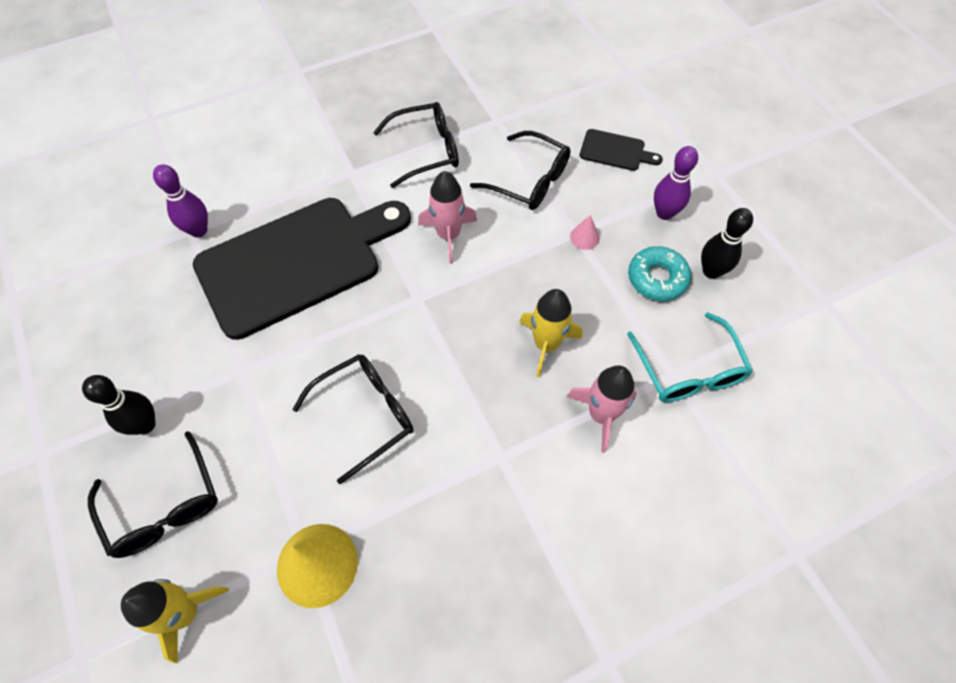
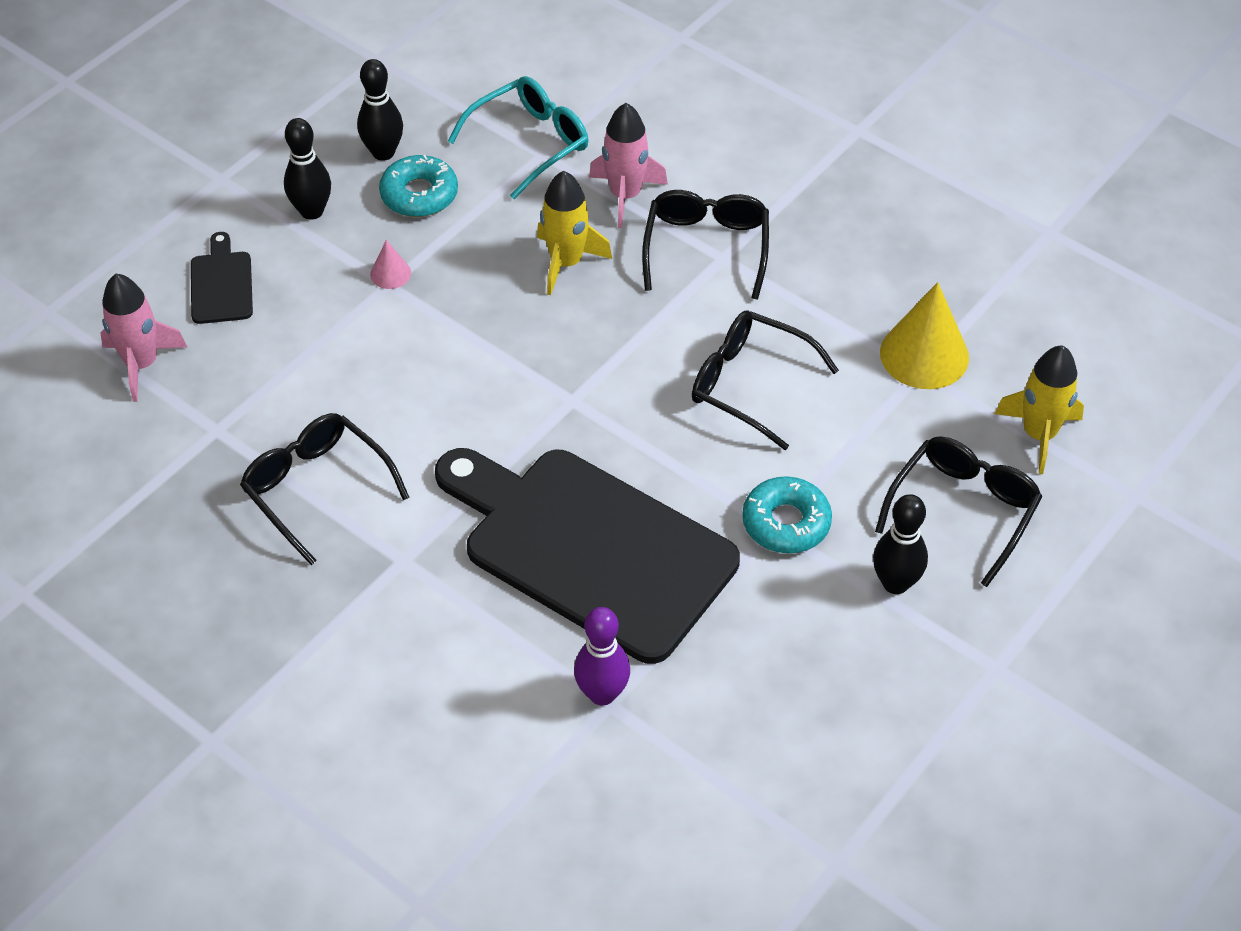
camera: 115 degrees left, 10 degrees down
(238, 380) = (786, 523): none -> turquoise donut
(448, 235) = (458, 406): pink rocket -> pink rocket (142, 364)
(529, 180) = (320, 355): black glasses -> black glasses (706, 248)
(664, 213) = (312, 211): purple bowling pin -> black bowling pin

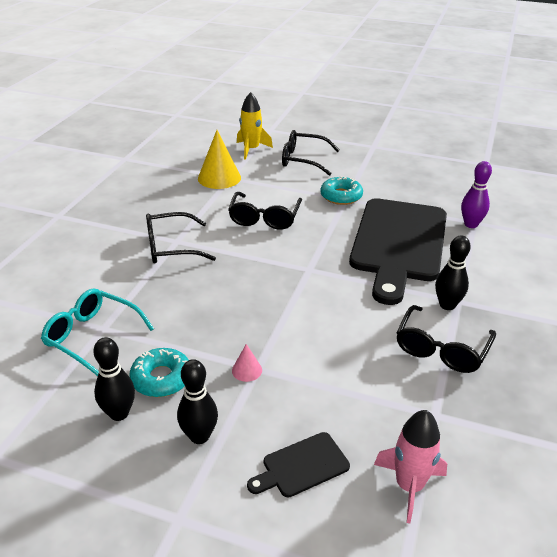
camera: 110 degrees left, 15 degrees down
(566, 262) = (203, 294): yellow rocket -> none
(625, 195) = (135, 284): pink rocket -> none
(895, 583) = (352, 169): black bowling pin -> black bowling pin (447, 305)

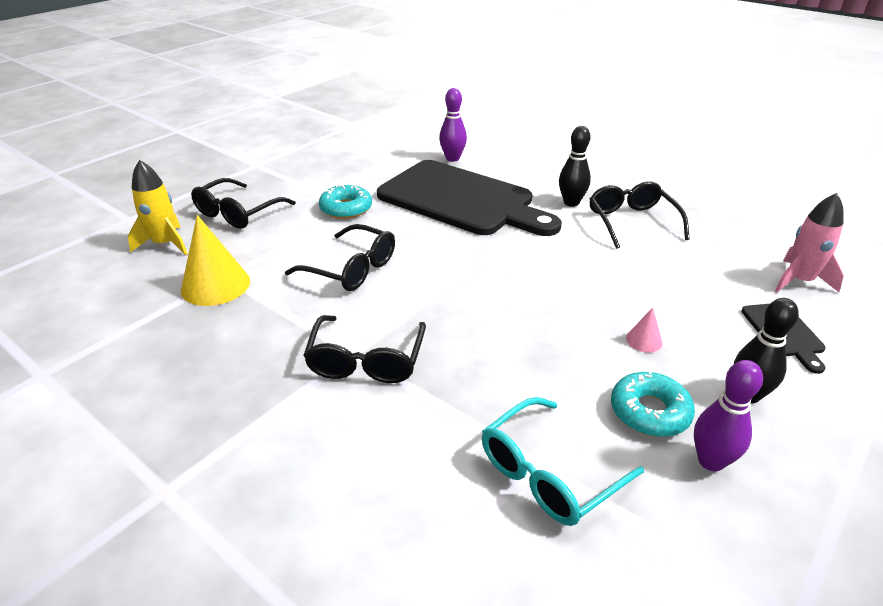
camera: 70 degrees left, 0 degrees up
(119, 413) = (711, 461): black bowling pin -> purple bowling pin
(441, 349) = (631, 222): black glasses -> black glasses turned 150 degrees counterclockwise

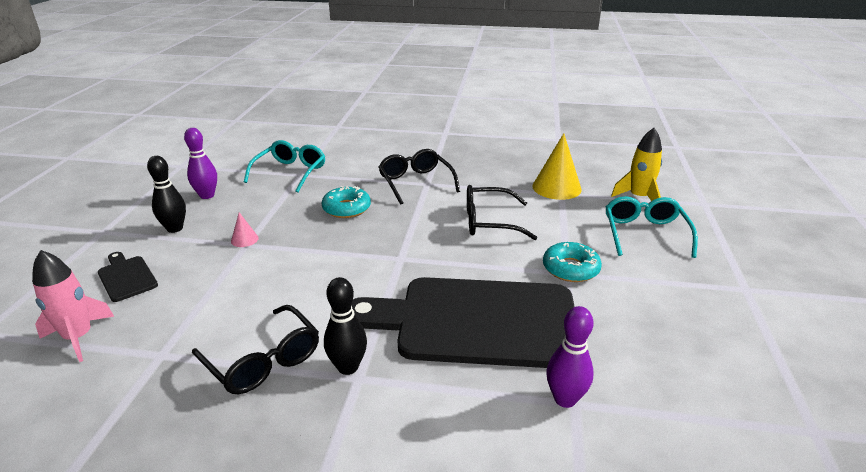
camera: 150 degrees right, 5 degrees down
(238, 213) = (644, 233): black glasses -> turquoise glasses
(649, 412) = (240, 205): turquoise donut -> turquoise donut (346, 208)

